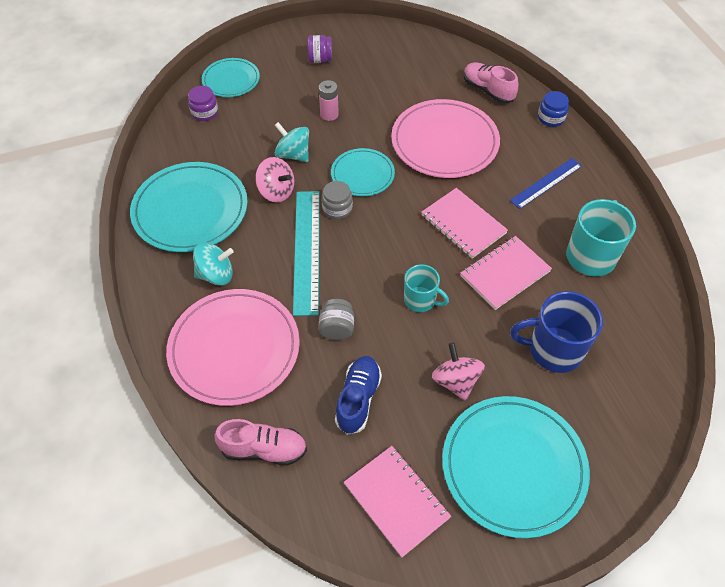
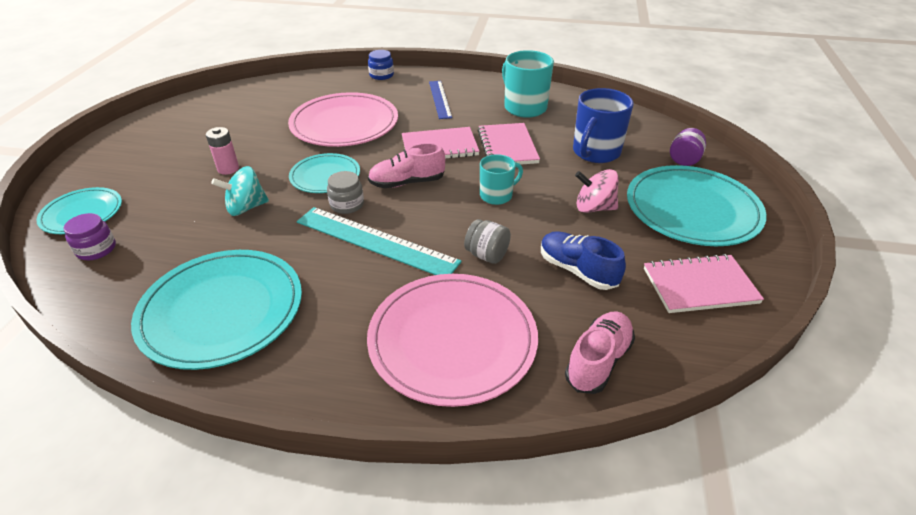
camera: 60 degrees left, 15 degrees down
(216, 274) = (338, 320): turquoise spinning top -> none
(276, 191) = (279, 235): pink spinning top -> none
(320, 59) = (152, 150): purple jar -> purple jar (684, 160)
(488, 90) = (319, 87): pink shoe -> pink shoe (407, 182)

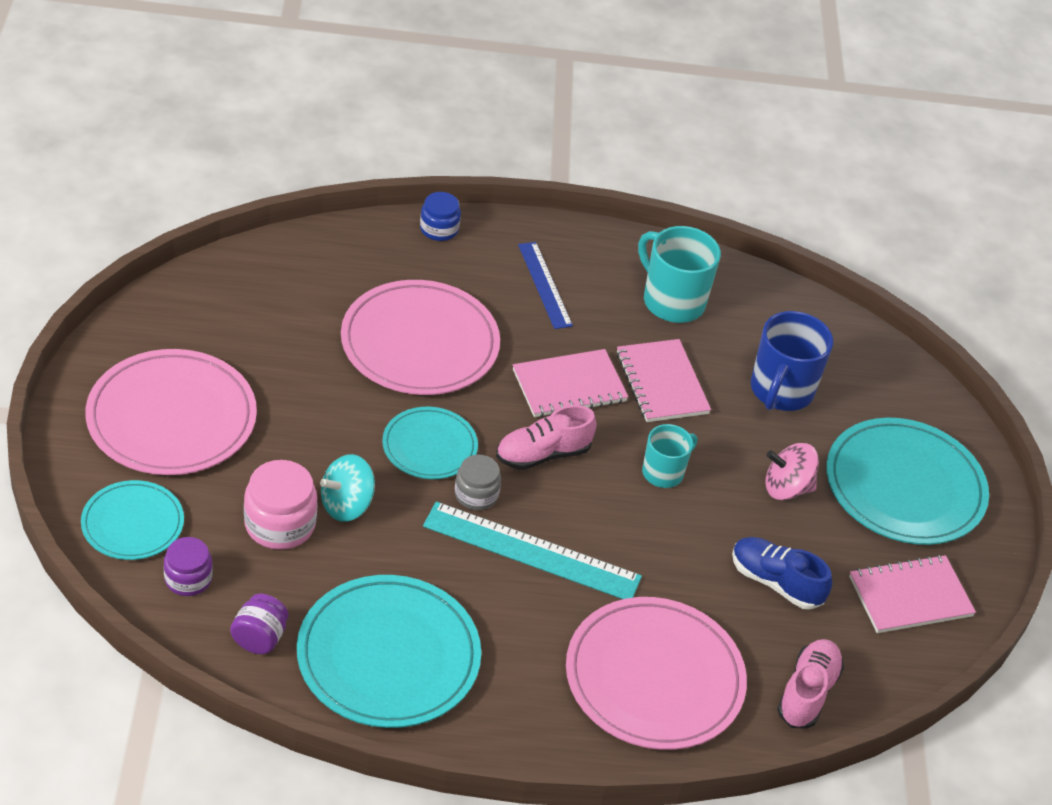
camera: 15 degrees left, 5 degrees up
(154, 157) = (171, 418): none -> pink plate
(189, 217) = (280, 524): none -> pink jar
(228, 169) = (290, 437): pink battery -> none
(487, 255) = (669, 565): grey jar -> none
(684, 160) = (896, 401): purple jar -> purple jar (259, 638)

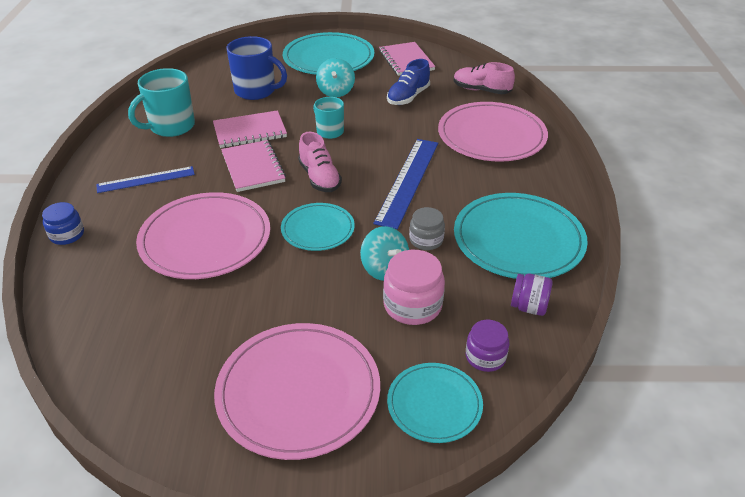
camera: 85 degrees left, 5 degrees down
(476, 495) = (362, 206): grey jar -> grey jar (426, 240)
(531, 551) = (408, 181): turquoise ruler -> blue ruler
(786, 488) = (336, 91): pink spinning top -> turquoise spinning top

